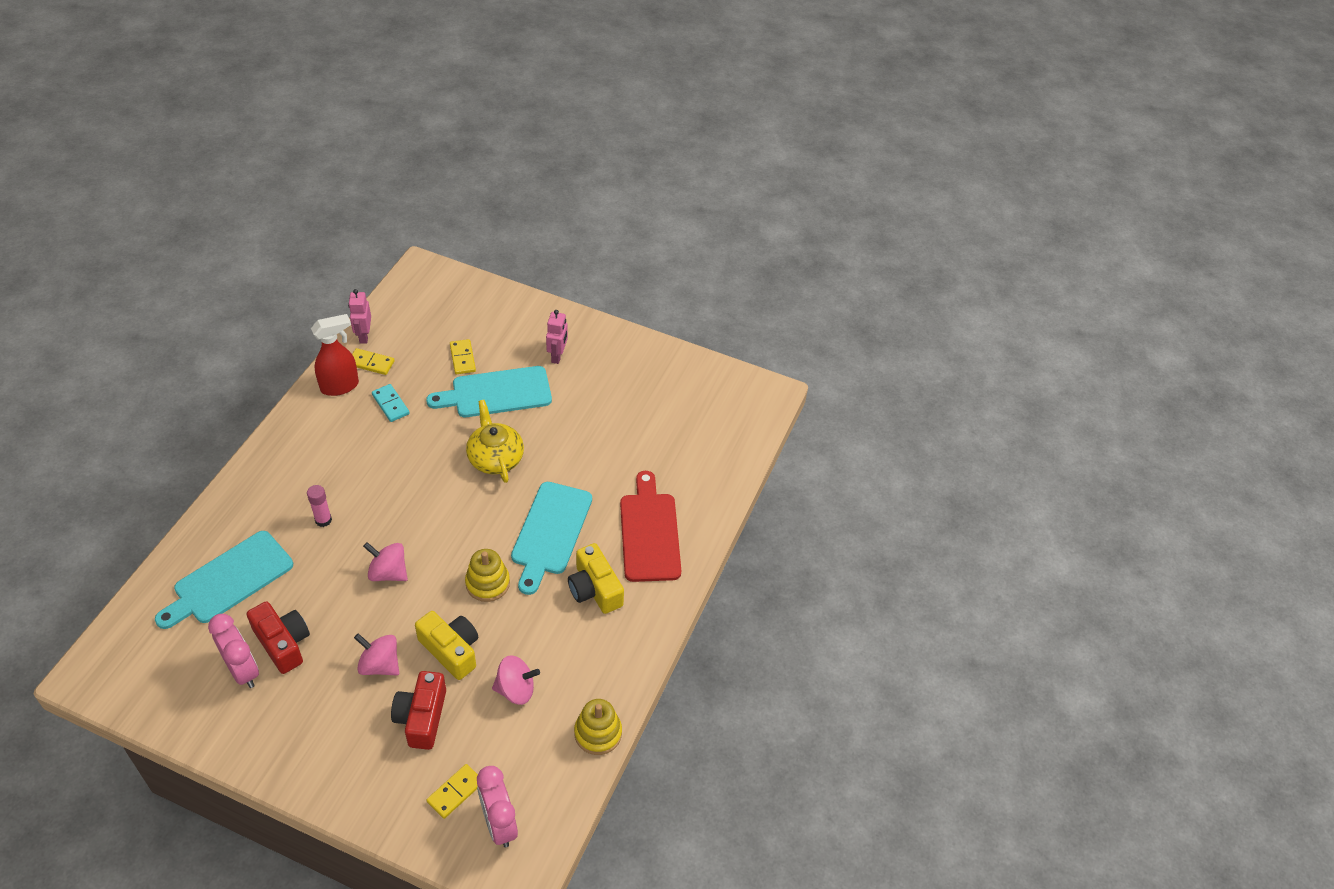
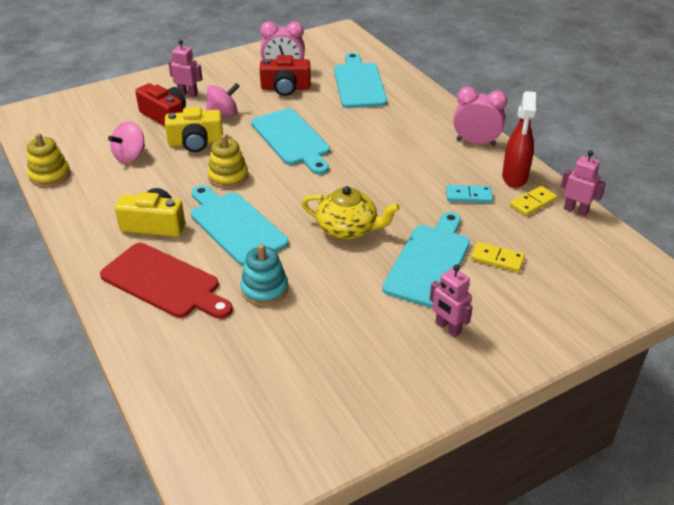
camera: 130 degrees right, 10 degrees down
(323, 520) = (371, 129): pink glue stick -> none
(359, 731) = (188, 94): none -> pink robot
(388, 572) = (292, 139): pink spinning top -> turquoise cutting board
(455, 792) = (101, 111): yellow domino -> none
(499, 824) = (60, 118): pink clock -> pink clock (475, 142)
(604, 469) = (264, 289): none -> turquoise stacking toy

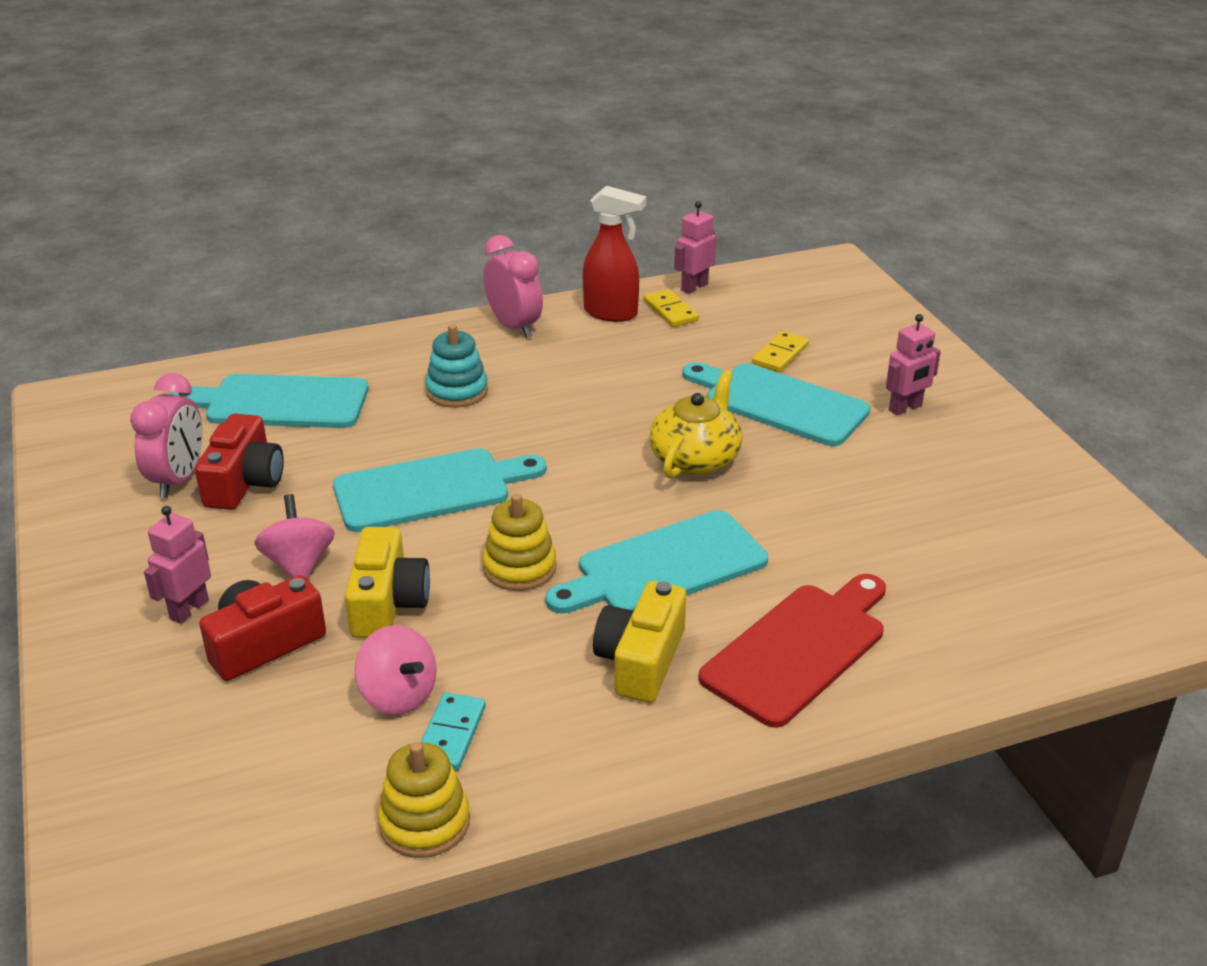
camera: 80 degrees left, 5 degrees down
(264, 289) = (824, 546): turquoise stacking toy -> turquoise stacking toy (457, 391)
(468, 196) = (643, 353): turquoise domino -> turquoise domino (451, 735)
(475, 142) = (514, 326): pink clock -> pink clock turned 120 degrees clockwise

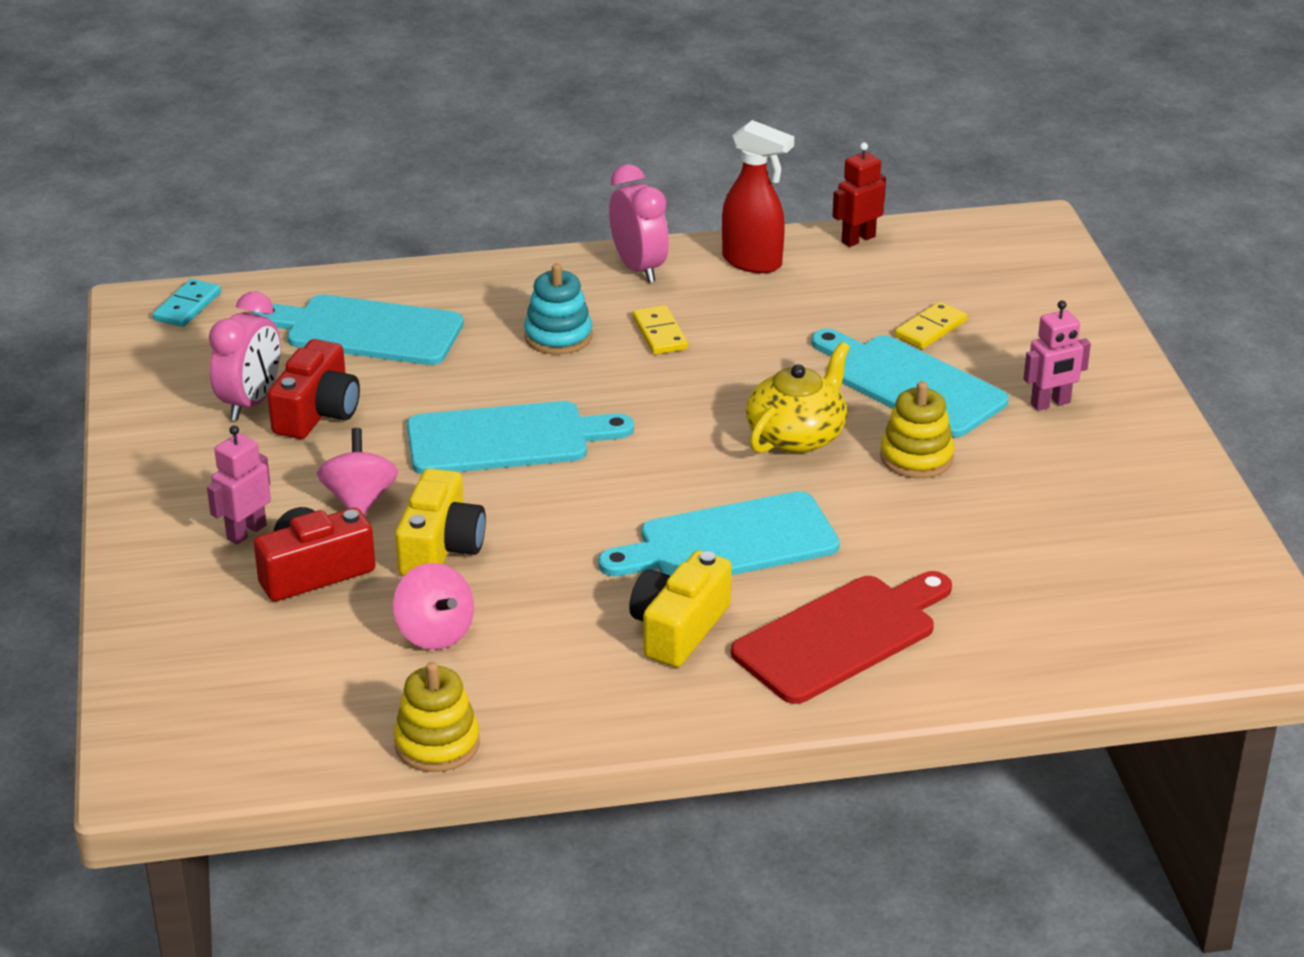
camera: 10 degrees right, 0 degrees up
(451, 735) = (477, 673): turquoise domino -> turquoise domino (187, 306)
(519, 567) = (580, 527): yellow stacking toy -> yellow stacking toy (916, 457)
(670, 311) = (821, 266): yellow domino -> yellow domino (659, 333)
(694, 287) = (858, 239): pink robot -> red robot

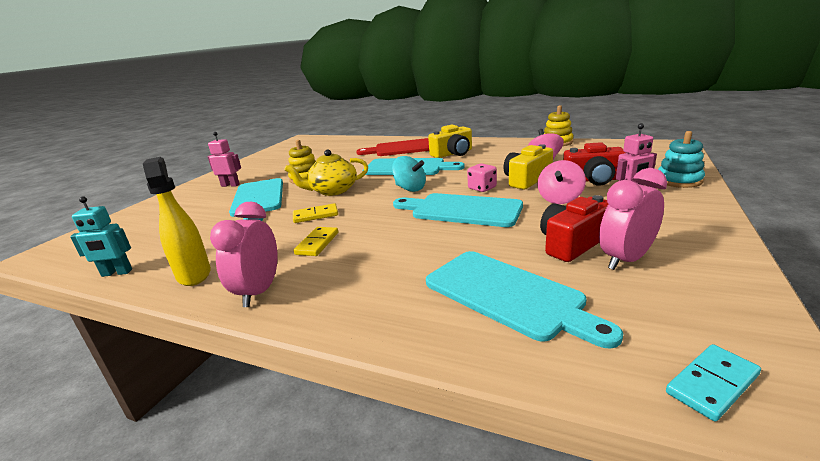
camera: 145 degrees left, 10 degrees down
(511, 503) = (482, 188): none -> pink dice
(558, 336) = (374, 255): turquoise stacking toy -> turquoise stacking toy (678, 180)
(648, 473) = (410, 188): none -> turquoise spinning top
(753, 262) = (194, 274): red spray bottle -> yellow spray bottle
(858, 239) = (116, 273): red robot -> turquoise robot
(930, 329) = (203, 217): yellow domino -> yellow domino (315, 215)

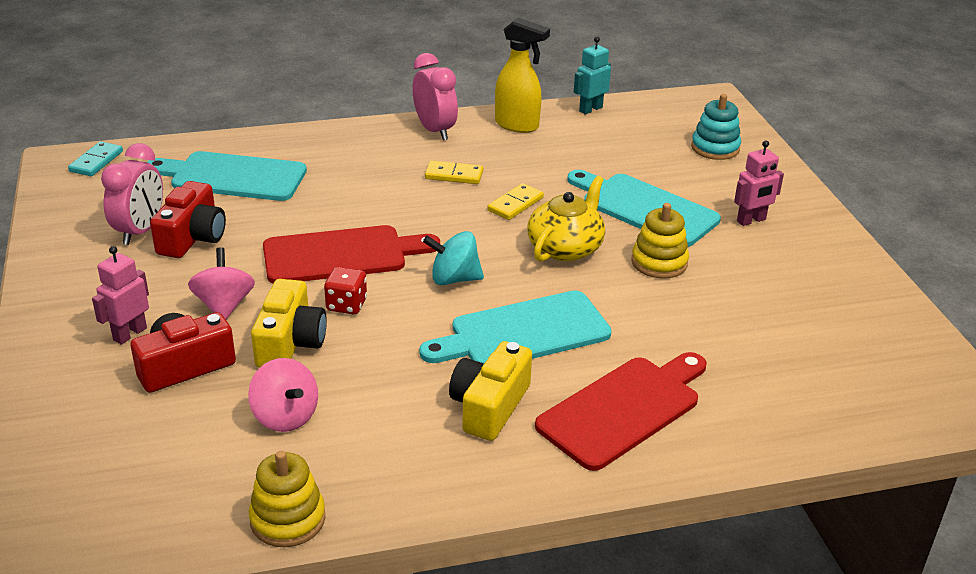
camera: 140 degrees right, 10 degrees up
(317, 243) = (454, 175): yellow domino -> yellow domino turned 60 degrees counterclockwise
(461, 210) = (341, 255): turquoise cutting board -> red cutting board
(482, 188) = (346, 305): pink dice -> red dice
(678, 180) = (52, 394): turquoise stacking toy -> turquoise stacking toy (715, 148)

